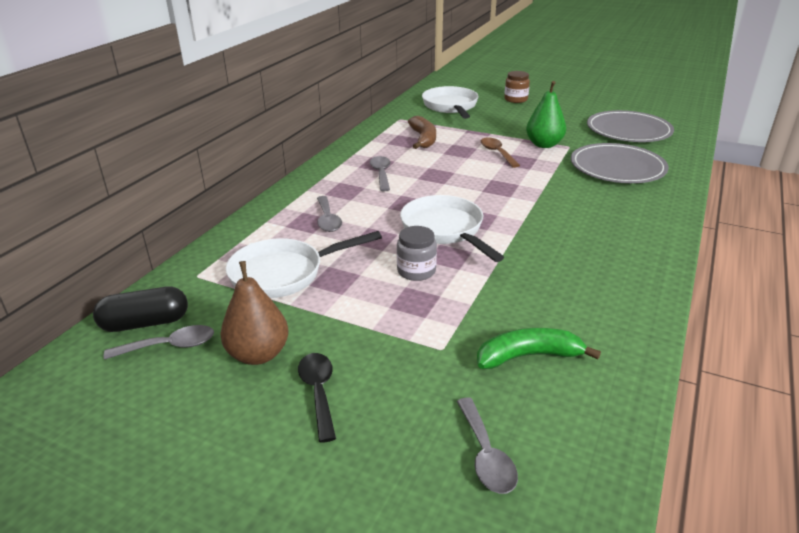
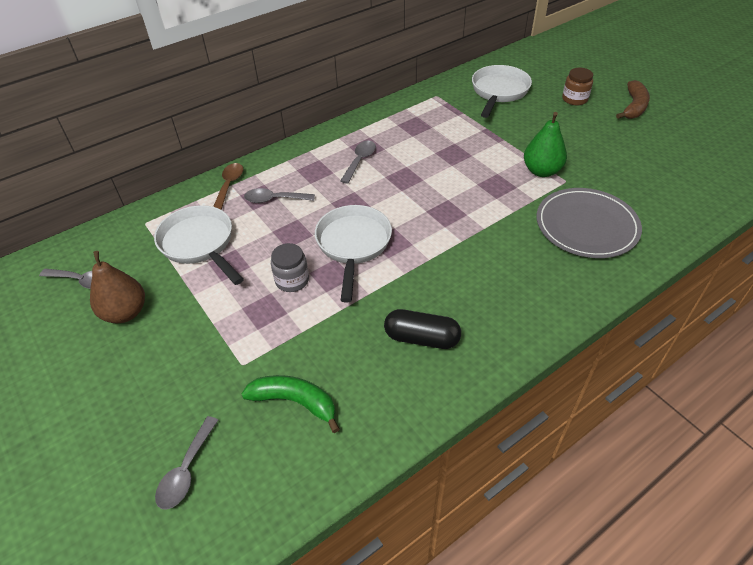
camera: 30 degrees right, 15 degrees up
(145, 323) = (84, 254): black capsule -> black capsule (421, 338)
(284, 274) = (199, 244): white pan -> white pan turned 45 degrees clockwise
(319, 392) = (133, 363): black spoon -> none
(327, 220) = (274, 199): grey spoon -> grey spoon turned 75 degrees clockwise
(423, 139) = (434, 128): brown banana -> brown banana (634, 107)
(497, 153) = (485, 168): brown spoon -> brown spoon (229, 185)
(628, 130) = (654, 178): grey plate -> none

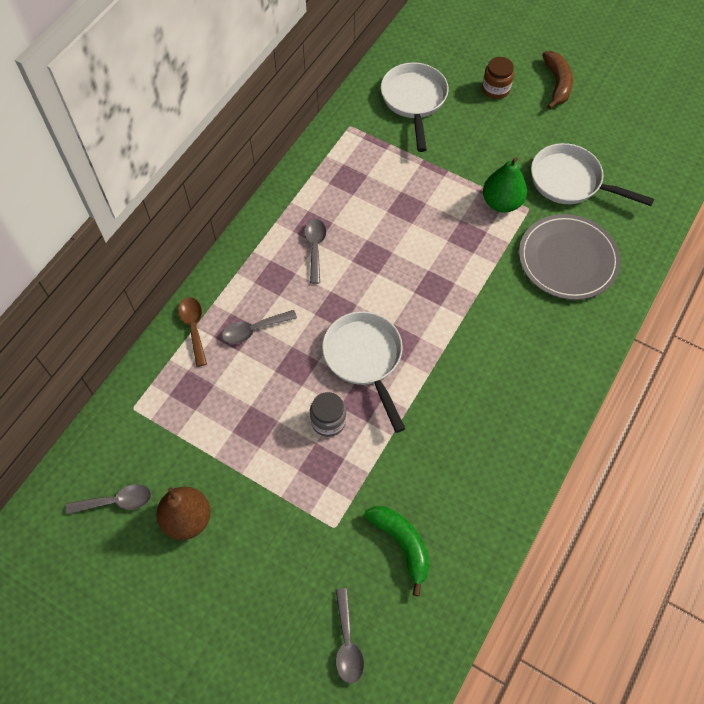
camera: 25 degrees left, 15 degrees up
(199, 244) = (210, 413): white pan -> white pan (570, 182)
(295, 402) = (402, 544): green banana -> green banana turned 60 degrees clockwise
(421, 338) = (477, 438): black capsule -> none

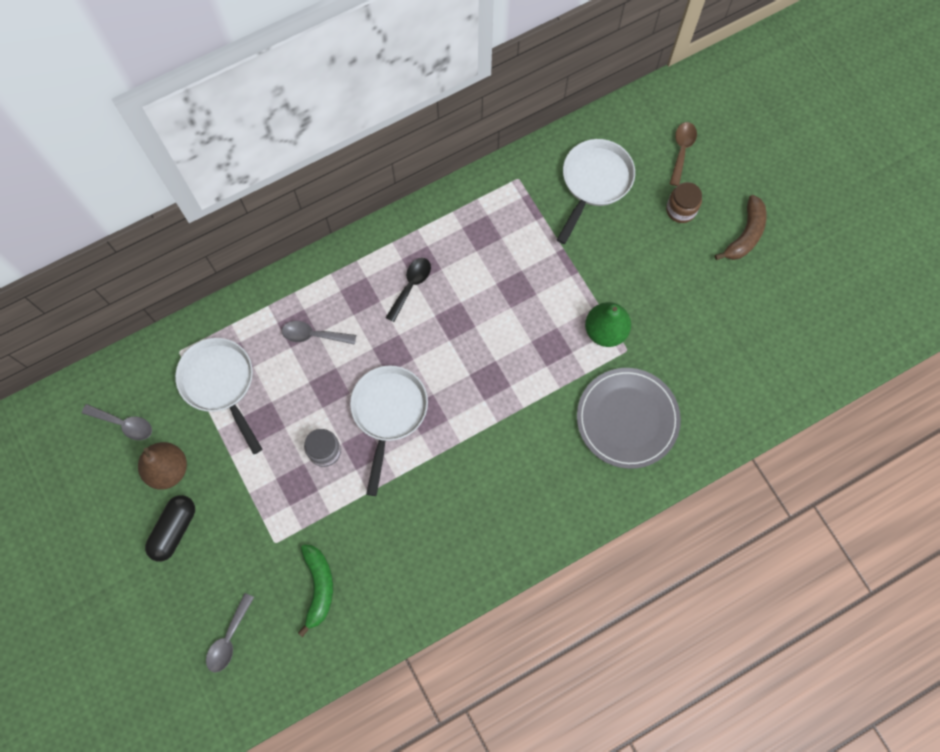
camera: 30 degrees right, 10 degrees up
(194, 328) = (266, 306): brown spoon -> brown spoon (681, 151)
(228, 571) = (174, 530): none -> black capsule
(315, 248) = (411, 286): grey spoon -> black spoon
(570, 182) = (685, 344): white pan -> white pan (220, 384)

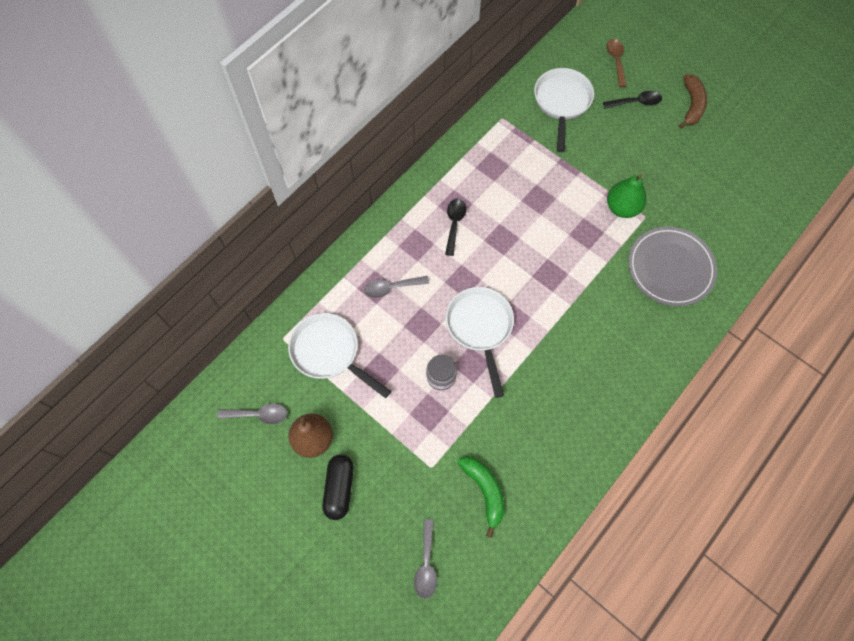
camera: 20 degrees left, 5 degrees down
(681, 210) = (636, 102): brown jar -> black spoon

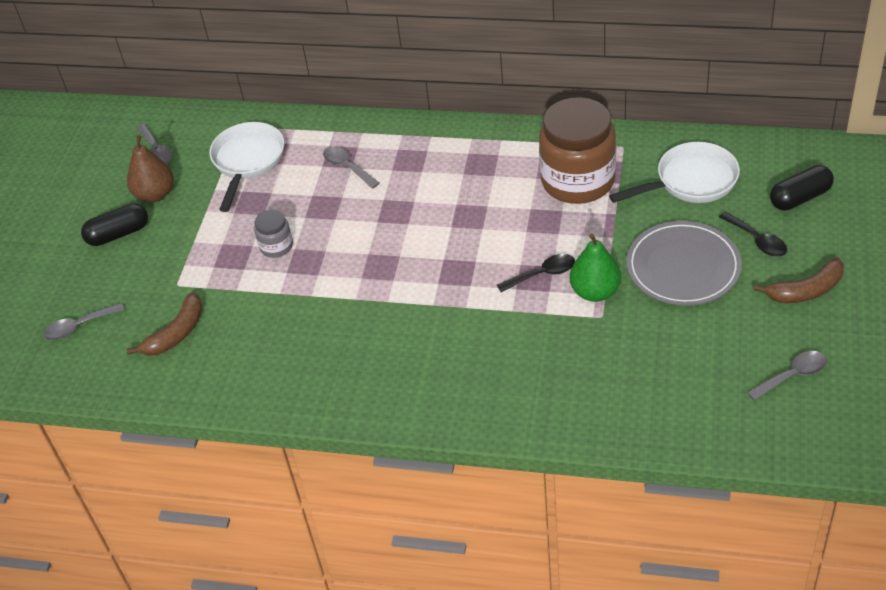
camera: 65 degrees right, 20 degrees down
(454, 224) = (457, 174): black spoon -> black spoon (542, 274)
(480, 328) = (351, 249): white pan -> none
(484, 491) = (176, 333): green banana -> brown banana
(515, 160) = (577, 180): none -> brown jar
(616, 61) = (800, 198): brown spoon -> black capsule
(670, 268) = (551, 367): grey plate -> grey plate (683, 266)
(751, 152) = (792, 376): none -> grey spoon

